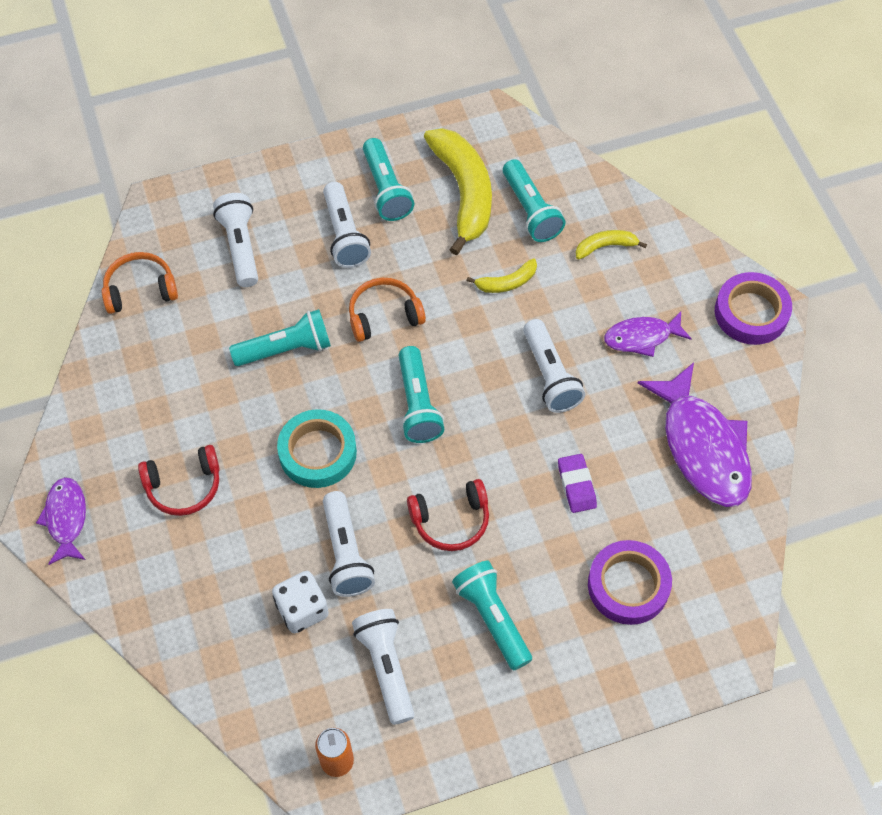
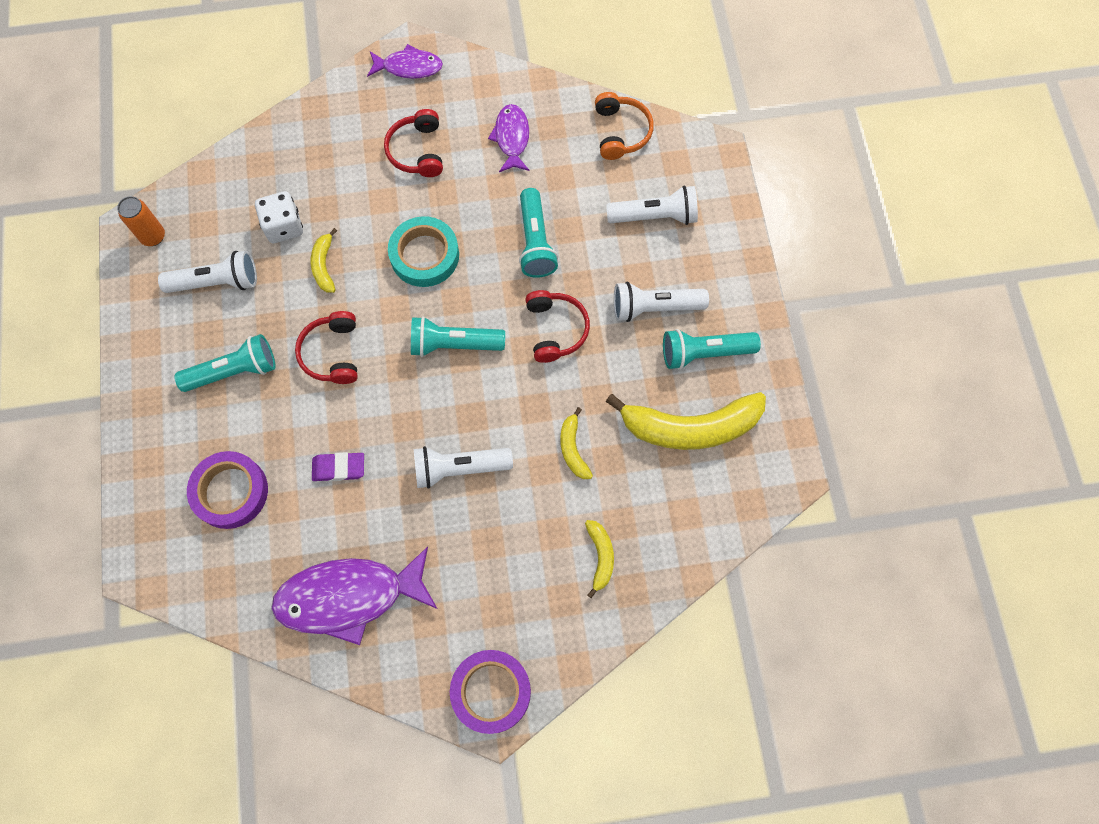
camera: 100 degrees right, 10 degrees up
(346, 553) = (324, 265): white flashlight -> yellow banana
(384, 315) = (555, 329): orange headphones -> red headphones
(531, 211) = (657, 490): turquoise flashlight -> none
(642, 337) = (484, 568): purple fish -> purple fish (511, 138)

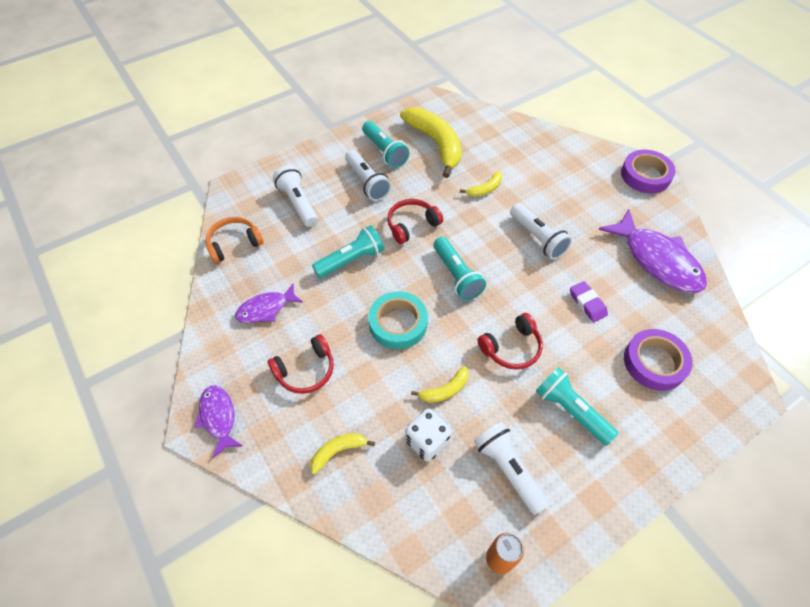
camera: 115 degrees left, 15 degrees down
(600, 557) = (538, 156): yellow banana -> yellow banana (338, 451)

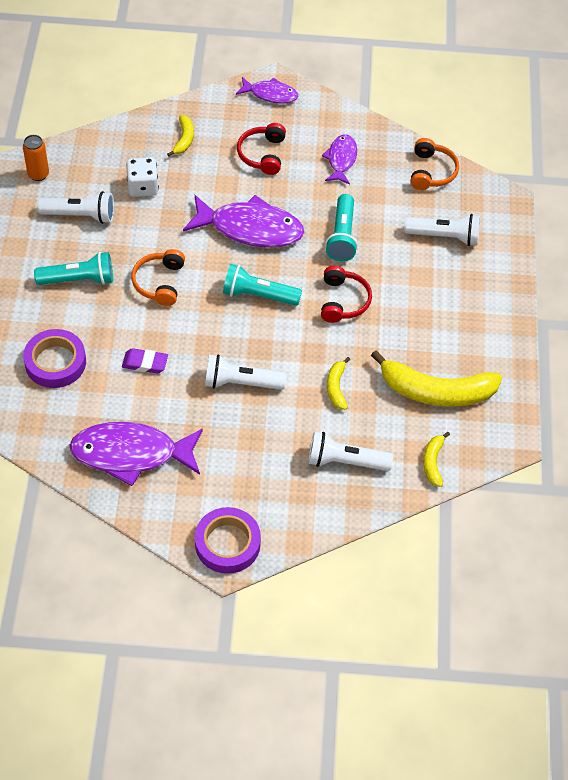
camera: 125 degrees right, 0 degrees up
(367, 182) = (428, 301): white flashlight -> white flashlight (345, 461)
(385, 151) = (461, 341): turquoise flashlight -> none
(398, 323) = (250, 228): turquoise tape -> purple fish
(445, 390) = (168, 220): yellow banana -> yellow banana (433, 462)
(511, 348) = (159, 282): red headphones -> orange headphones

